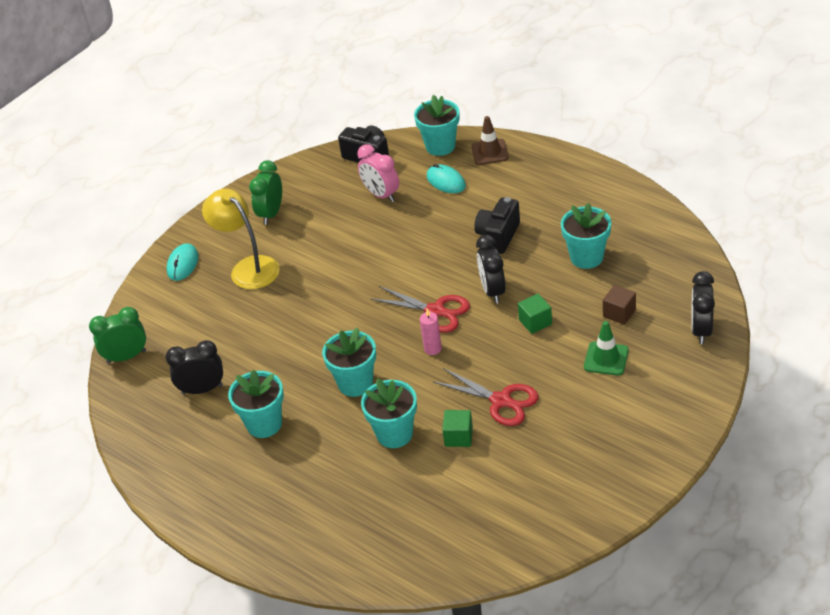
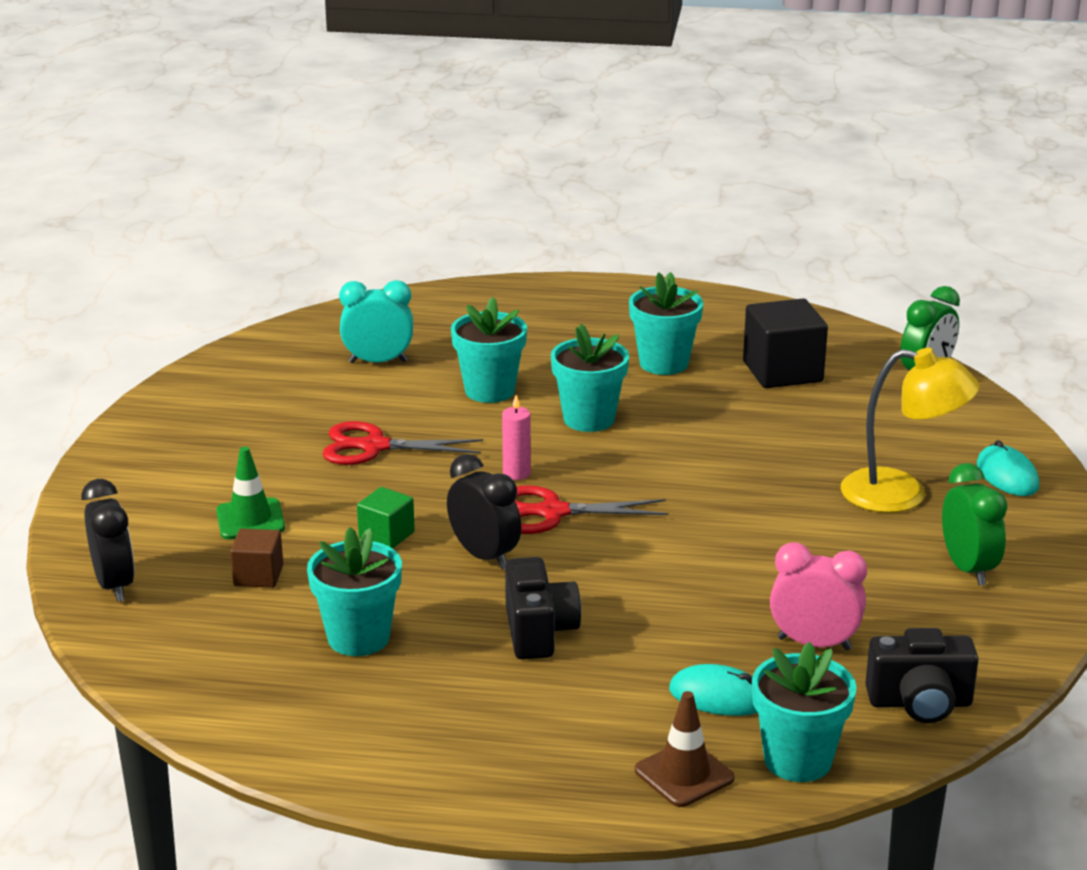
camera: 145 degrees right, 15 degrees down
(202, 389) = (782, 371): black clock -> black cube
(447, 495) = (378, 362): none -> turquoise clock
(458, 437) = (404, 406): green cube -> none

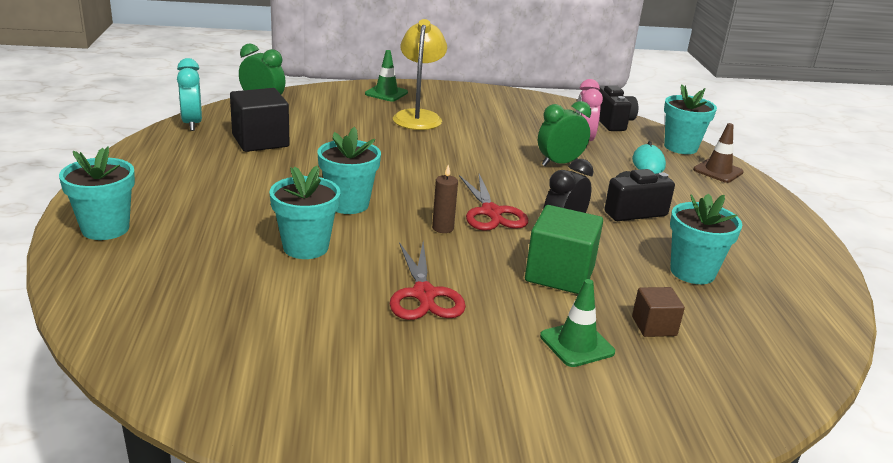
camera: 105 degrees left, 0 degrees up
(114, 585) = (726, 404): black clock -> none
(378, 362) = (249, 311): turquoise clock -> turquoise clock (192, 124)
(386, 535) = (559, 274): green cube -> green cube, size x1.81
(516, 473) = (443, 228): pink candle -> brown candle
(663, 363) = (248, 179): turquoise flower pot -> turquoise flower pot (105, 228)
(968, 569) = (488, 107): green clock -> green clock (559, 163)
(1007, 475) = (386, 93): turquoise mouse -> green traffic cone

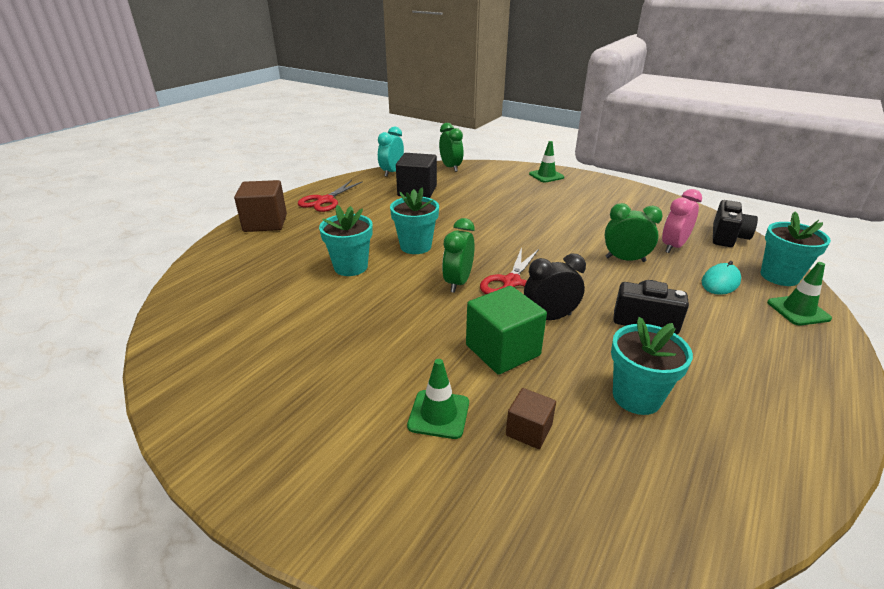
camera: 40 degrees right, 5 degrees up
(105, 228) = (265, 223): turquoise flower pot -> brown cube
(418, 116) = (549, 197): yellow lamp -> none
(424, 294) = (379, 326): red scissors -> red scissors (325, 200)
(443, 228) = (458, 282): brown candle -> green clock
(718, 171) = (798, 310): brown traffic cone -> green traffic cone

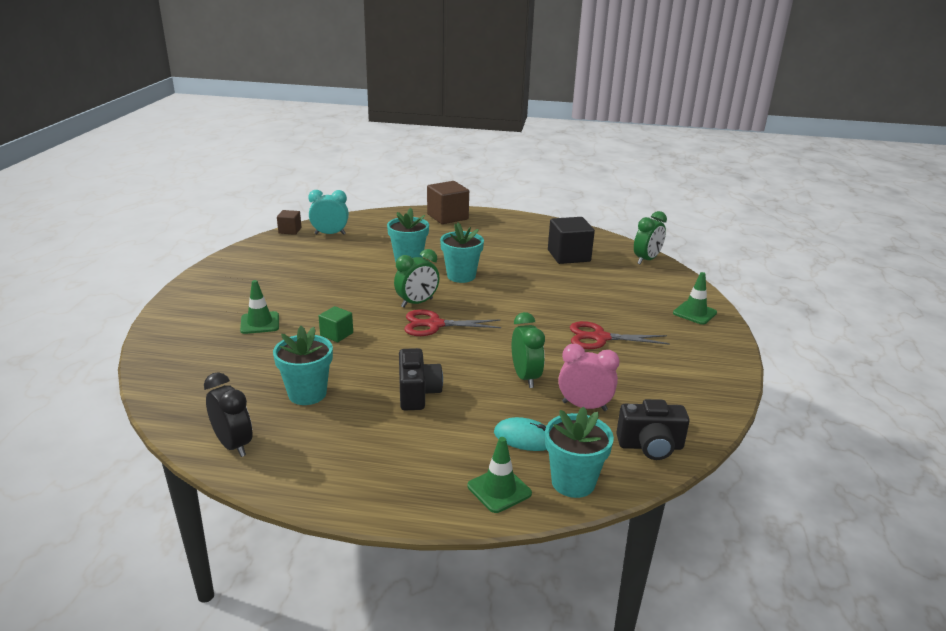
camera: 65 degrees right, 5 degrees down
(325, 200) = (506, 226): red scissors -> red scissors (600, 338)
(392, 172) = (597, 237): turquoise clock -> turquoise clock (330, 234)
(458, 282) = (417, 303): green clock -> green clock turned 150 degrees clockwise
(502, 350) = (336, 334): green cube -> green cube, size x0.55
(528, 430) = (256, 355): brown cube -> brown cube (290, 230)
(549, 317) = (391, 348): black clock -> black clock (233, 445)

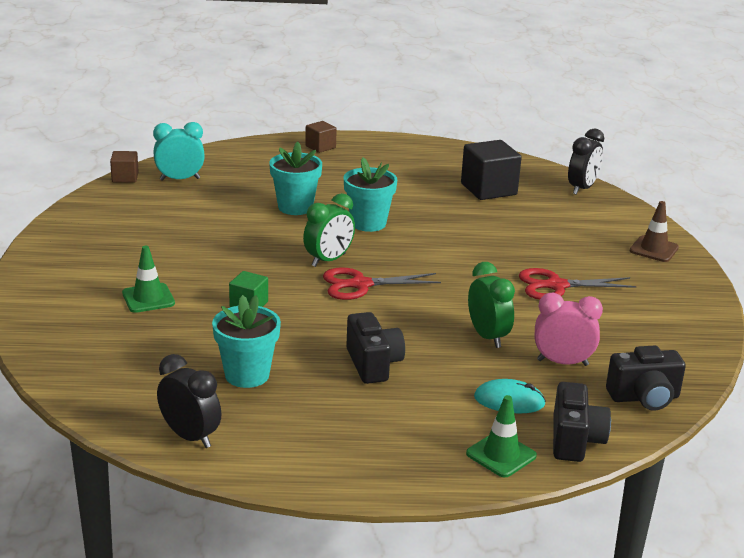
camera: 10 degrees left, 0 degrees up
(447, 217) = (320, 147): brown cube -> brown cube, size x0.55
(573, 482) = (575, 440): turquoise flower pot -> black camera
(646, 260) = (582, 188): green clock -> black clock
(694, 313) = (654, 249): green traffic cone -> brown traffic cone

